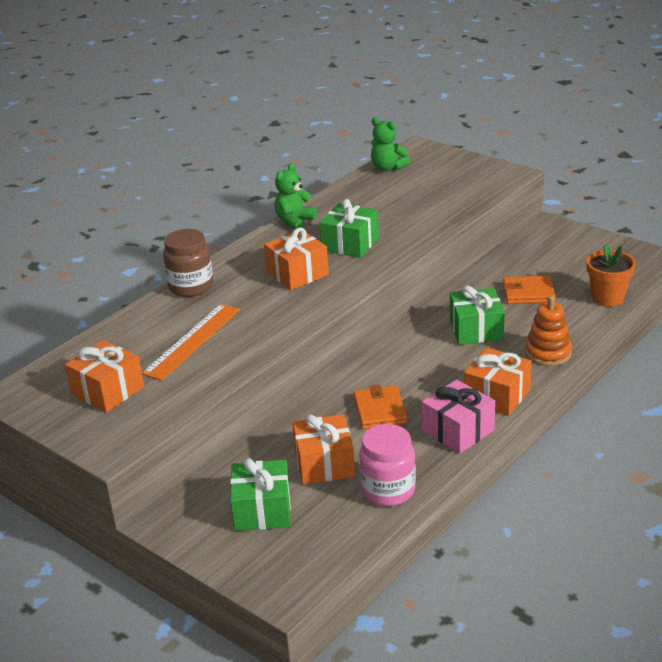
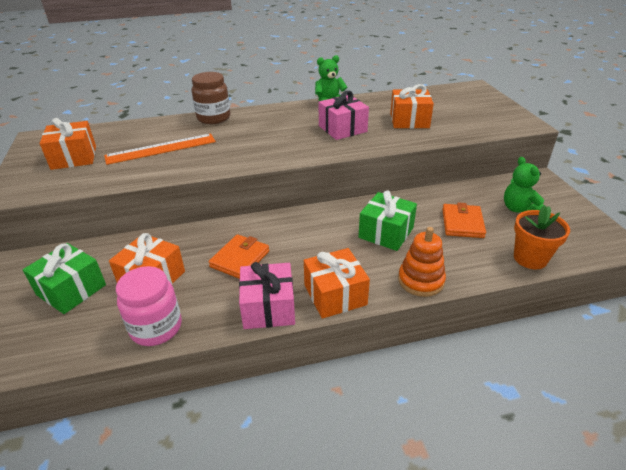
camera: 35 degrees right, 5 degrees up
(297, 274) = (282, 134): orange gift -> orange gift (409, 120)
(350, 244) = (342, 129): green gift -> pink gift
(388, 168) = (436, 92): green teddy bear -> green teddy bear (518, 209)
(528, 293) = (462, 223): orange wallet -> orange wallet turned 60 degrees clockwise

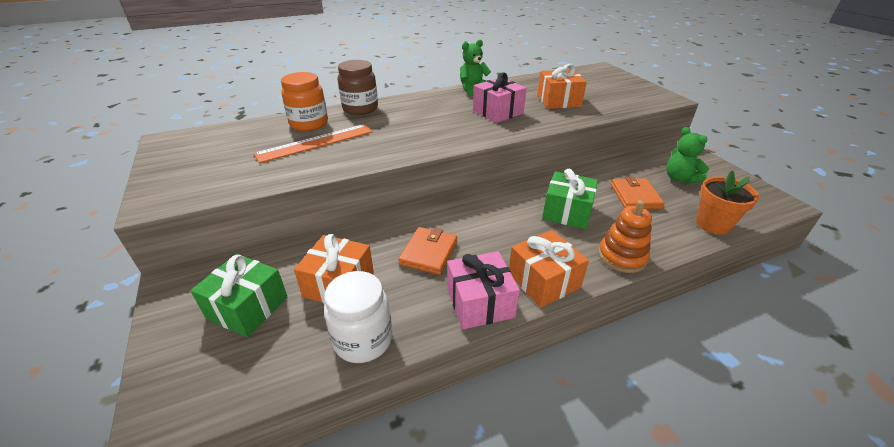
camera: 10 degrees left, 0 degrees up
(74, 157) = (218, 158): orange gift -> none
(156, 328) = (363, 340): pink jar -> white jar
(162, 130) = (309, 124): none -> orange jar

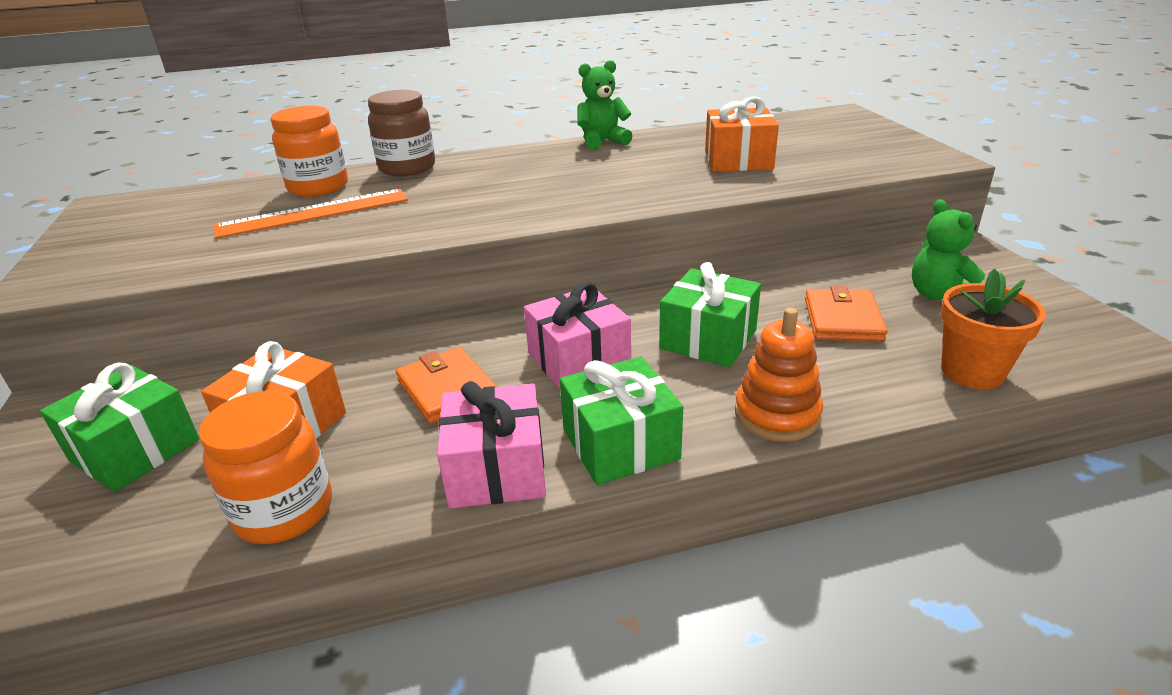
camera: 10 degrees right, 5 degrees down
(363, 340) = (284, 511): white jar -> orange jar
(429, 253) = (447, 389): orange wallet -> orange wallet turned 60 degrees counterclockwise
(498, 112) = (625, 175): pink gift -> pink gift (578, 360)
(543, 281) = (620, 444): orange gift -> green gift

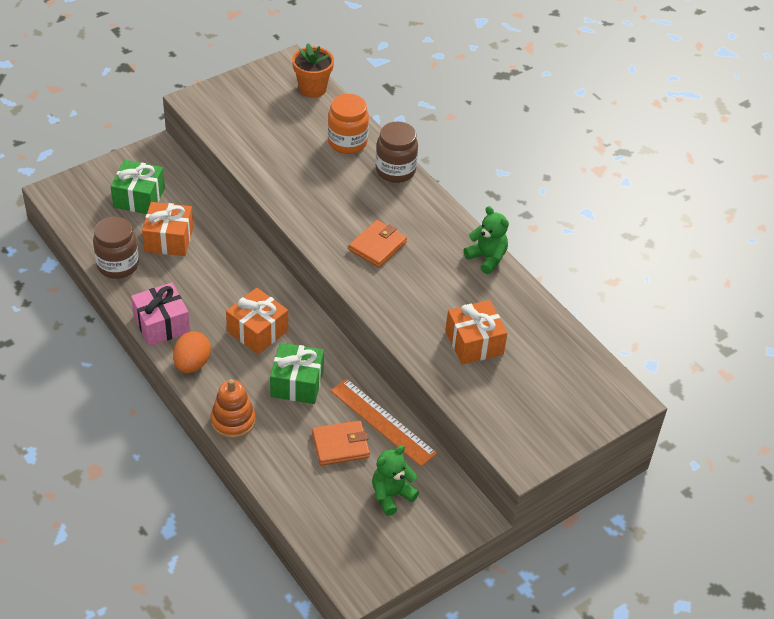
camera: 65 degrees right, 15 degrees up
(284, 511) = (118, 265): orange jar -> brown jar
(313, 213) = (309, 158): orange ruler -> orange ruler (382, 422)
(447, 389) = (215, 286): orange wallet -> orange wallet (377, 246)
(578, 360) = (257, 331): pink gift -> orange gift
(620, 444) = (192, 364): green gift -> orange egg
(972, 372) = (300, 505): orange flower pot -> orange flower pot (312, 88)

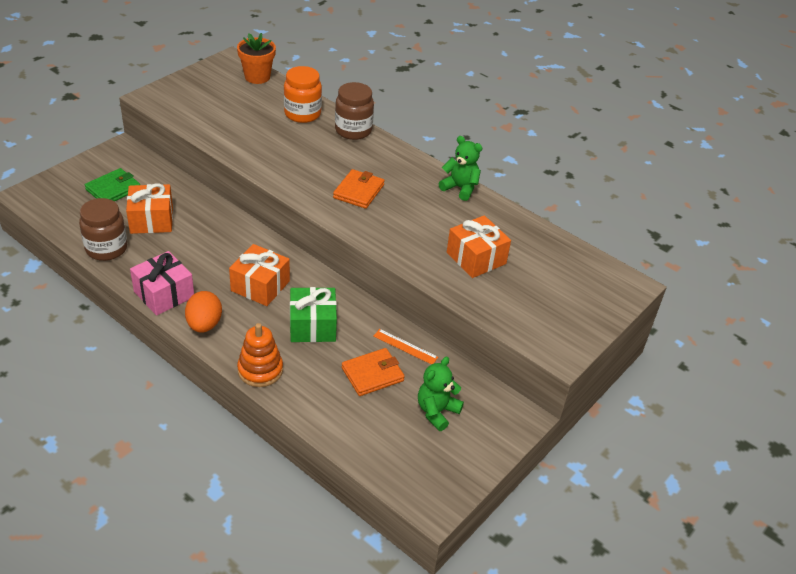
camera: 15 degrees left, 5 degrees down
(139, 198) = (113, 189): green gift -> green wallet
(382, 422) = (405, 346): orange ruler -> orange ruler, size x0.55

